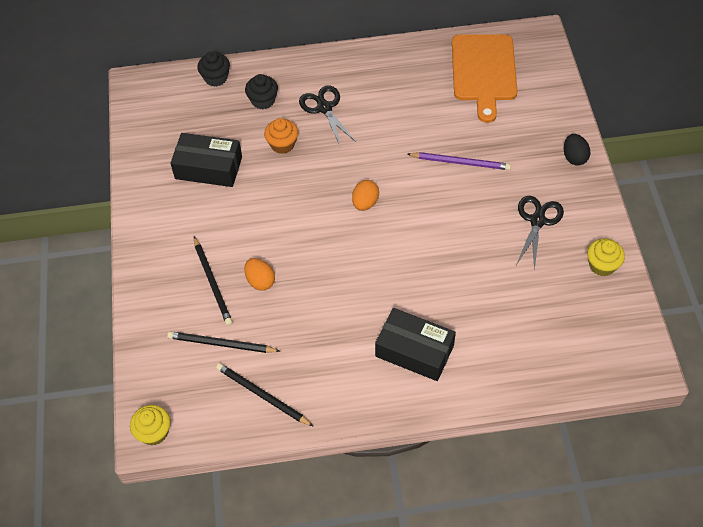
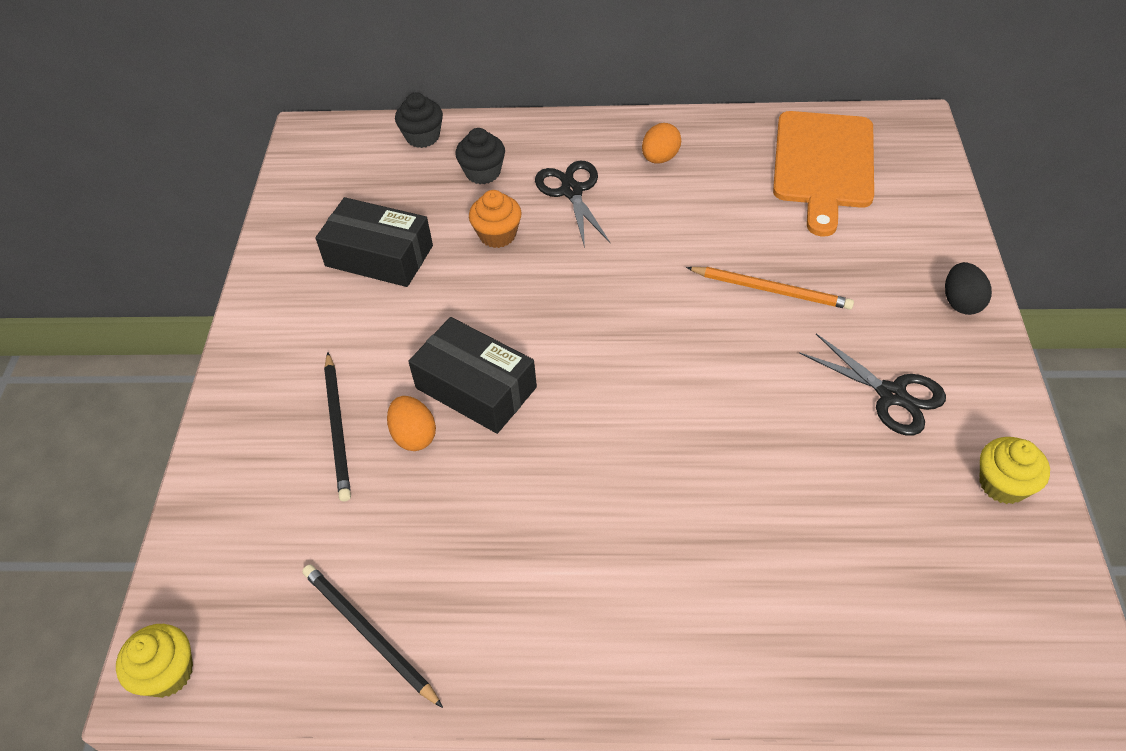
camera: 10 degrees right, 5 degrees down
(221, 344) = (324, 532): black pencil -> none
(365, 203) = (608, 334): orange egg -> orange egg (660, 158)
(414, 351) = (650, 591): black box -> black box (476, 387)
(460, 162) = (771, 290): purple pencil -> orange pencil
(537, 220) = (891, 395): black scissors -> black scissors turned 105 degrees clockwise

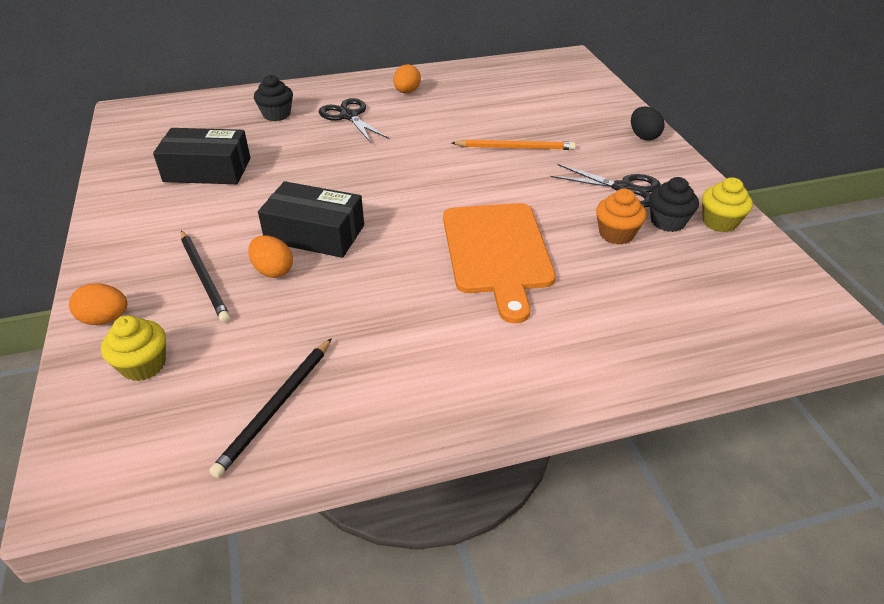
camera: 20 degrees left, 10 degrees down
(168, 673) = (84, 480): yellow cupcake -> yellow cupcake (143, 365)
(225, 465) = (105, 319): none -> orange egg
(369, 633) = (276, 407): black pencil -> black pencil turned 90 degrees counterclockwise
(422, 137) = (222, 101): black cupcake -> black cupcake (667, 222)
(497, 235) = (300, 146): orange cupcake -> orange cupcake (616, 234)
(823, 165) = (521, 82): orange cutting board -> orange cutting board (497, 252)

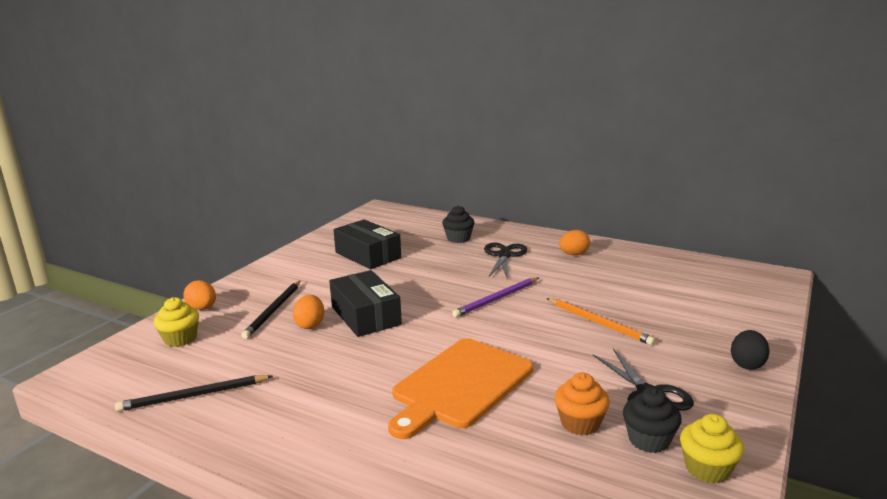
camera: 45 degrees right, 20 degrees down
(408, 162) = (496, 299): none -> purple pencil

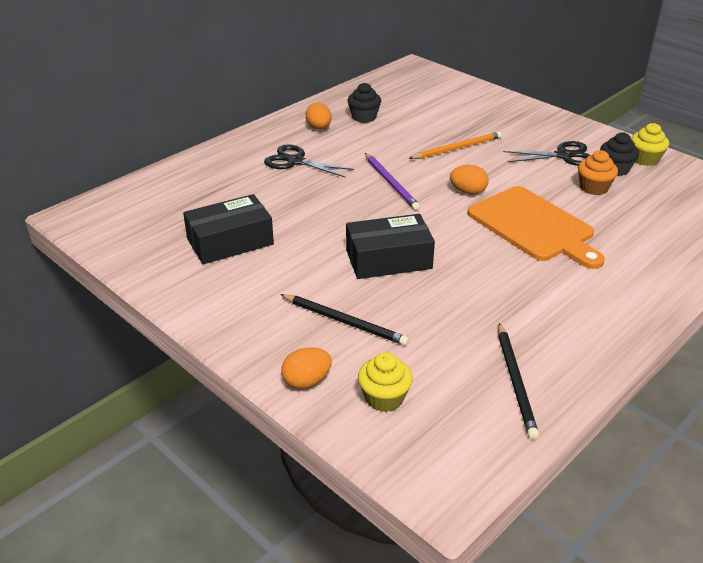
camera: 75 degrees left, 15 degrees up
(310, 325) = (392, 297): orange egg -> orange egg (468, 192)
(458, 238) = (229, 178): black cupcake -> black cupcake (364, 117)
(747, 364) = (535, 114): black egg -> none

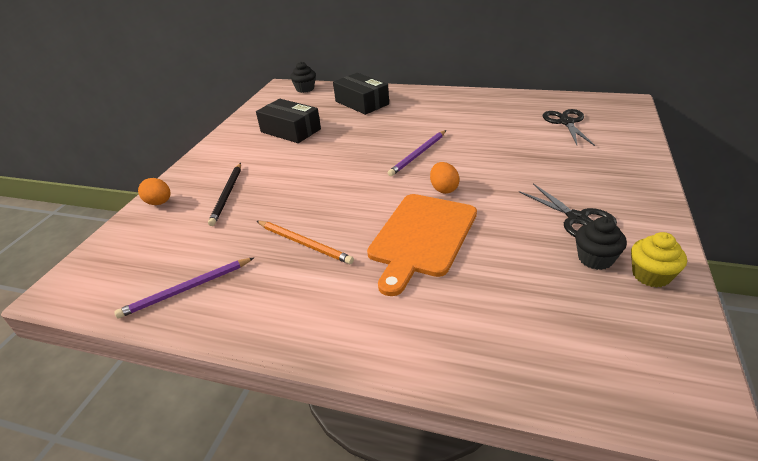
camera: 65 degrees right, 0 degrees up
(295, 161) = (407, 114): black scissors -> black scissors (566, 122)
(319, 128) = (464, 106): orange egg -> none
(364, 117) = (504, 113): black cupcake -> black cupcake (305, 89)
(384, 398) = (150, 236): yellow cupcake -> none
(388, 259) = (313, 186): black box -> black box (362, 103)
(457, 148) = (511, 163): orange pencil -> orange pencil (304, 243)
(515, 382) = (186, 289): black pencil -> purple pencil
(593, 188) = (535, 254): orange cupcake -> none

